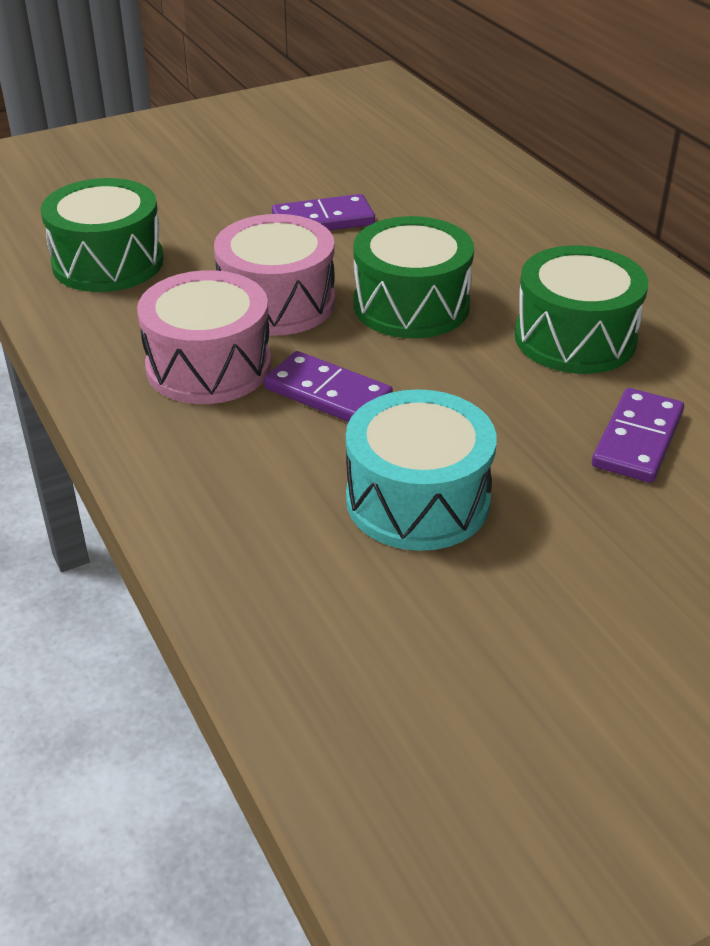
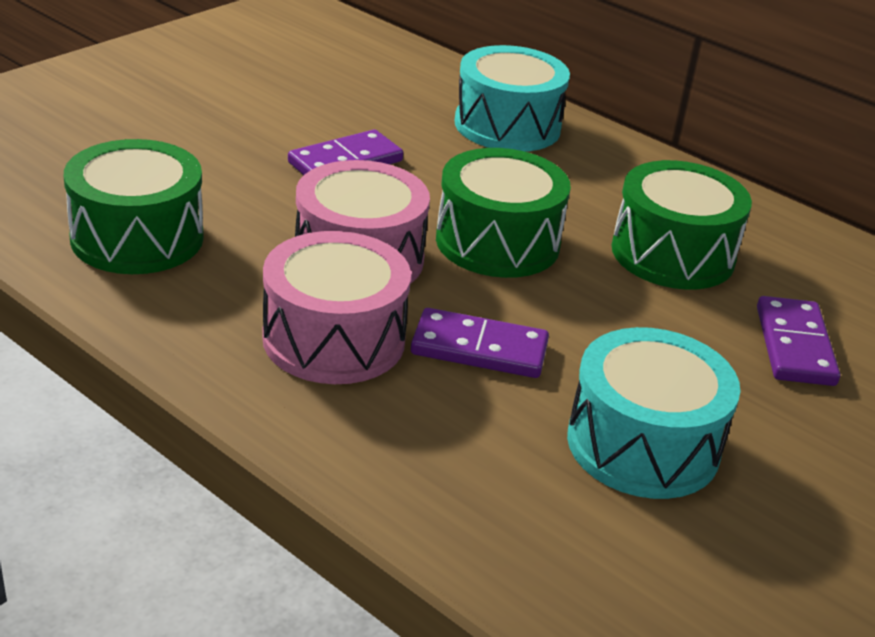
camera: 25 degrees left, 5 degrees down
(496, 203) = (507, 126): none -> turquoise drum

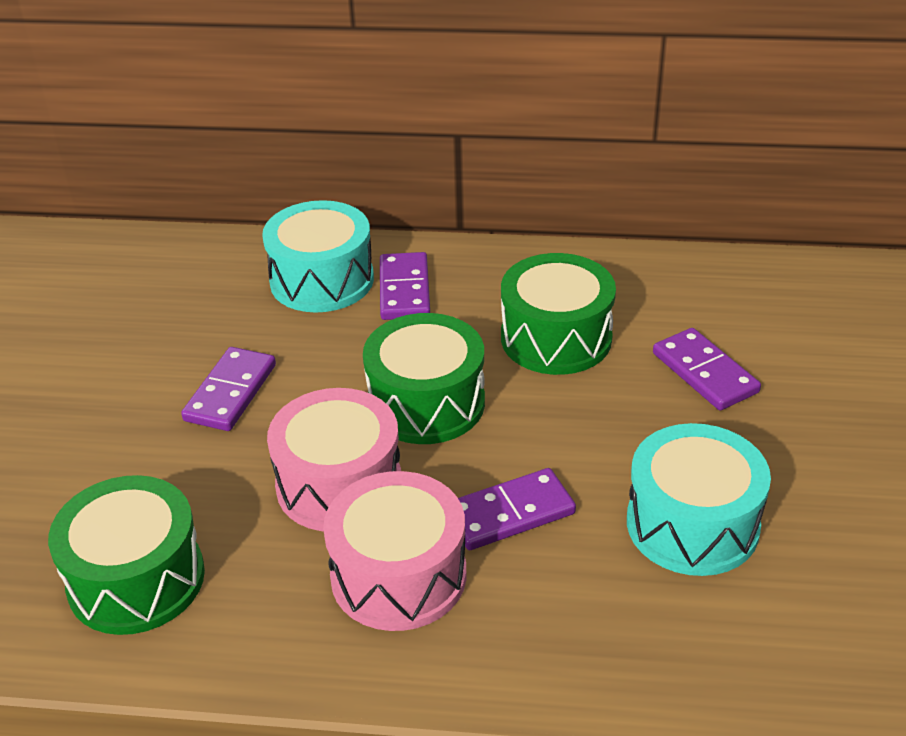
camera: 30 degrees left, 5 degrees up
(571, 162) = (404, 290): none -> purple domino

